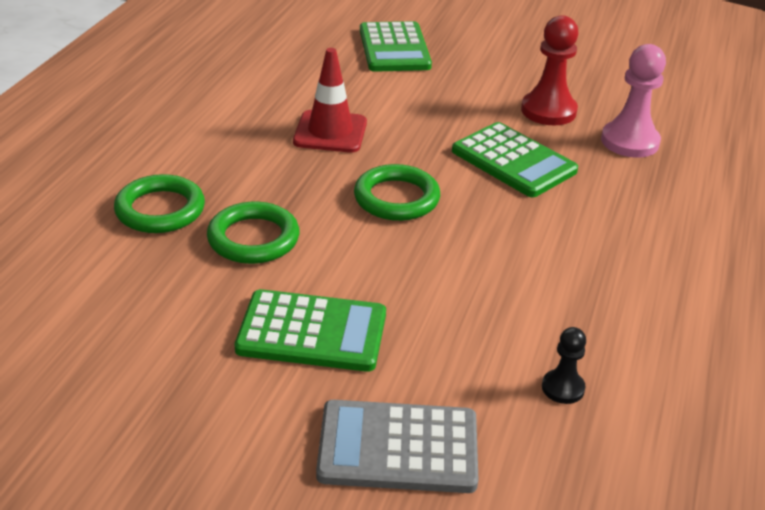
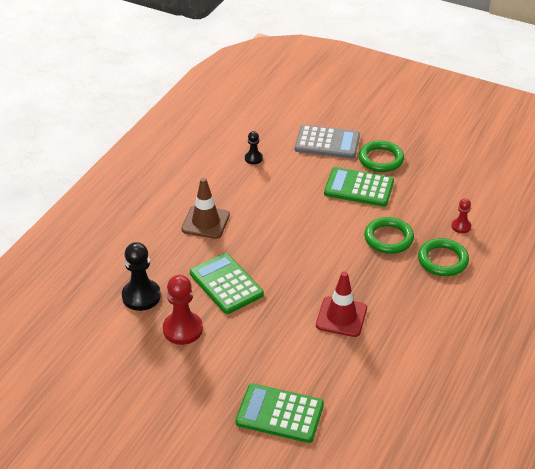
camera: 170 degrees left, 5 degrees up
(109, 267) = (461, 226): none -> red pawn
(394, 48) = (280, 414): green calculator -> green calculator turned 75 degrees counterclockwise
(396, 198) = (306, 260): green ring -> green ring (381, 159)
(594, 246) = (205, 222): none -> brown traffic cone
(630, 142) = (141, 296): pink pawn -> black pawn

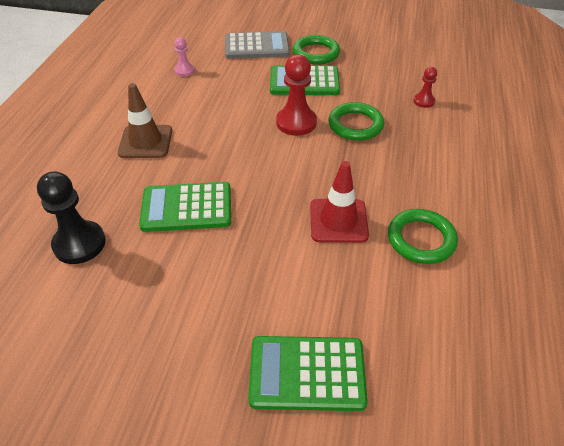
camera: 15 degrees left, 5 degrees up
(182, 329) = (143, 277): red pawn -> red pawn (296, 122)
(226, 284) = (187, 208): green calculator -> green calculator turned 45 degrees counterclockwise
(253, 158) = (184, 71): black pawn -> pink pawn
(442, 260) = (422, 137): green ring -> green ring (421, 239)

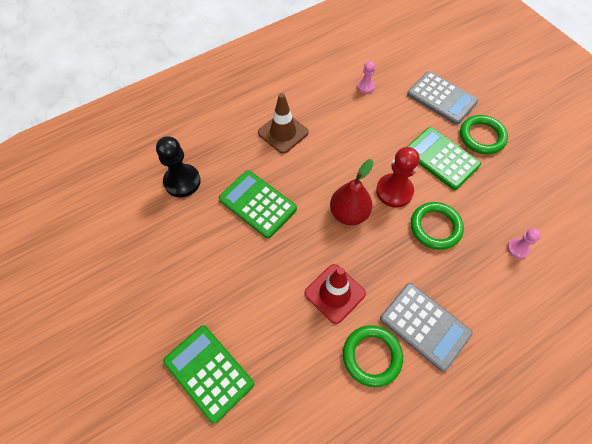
camera: 45 degrees right, 15 degrees up
(279, 160) = (349, 213): none -> red pear
(423, 101) = (517, 248): red pawn -> pink pawn
(429, 189) = (425, 326): none -> grey calculator

